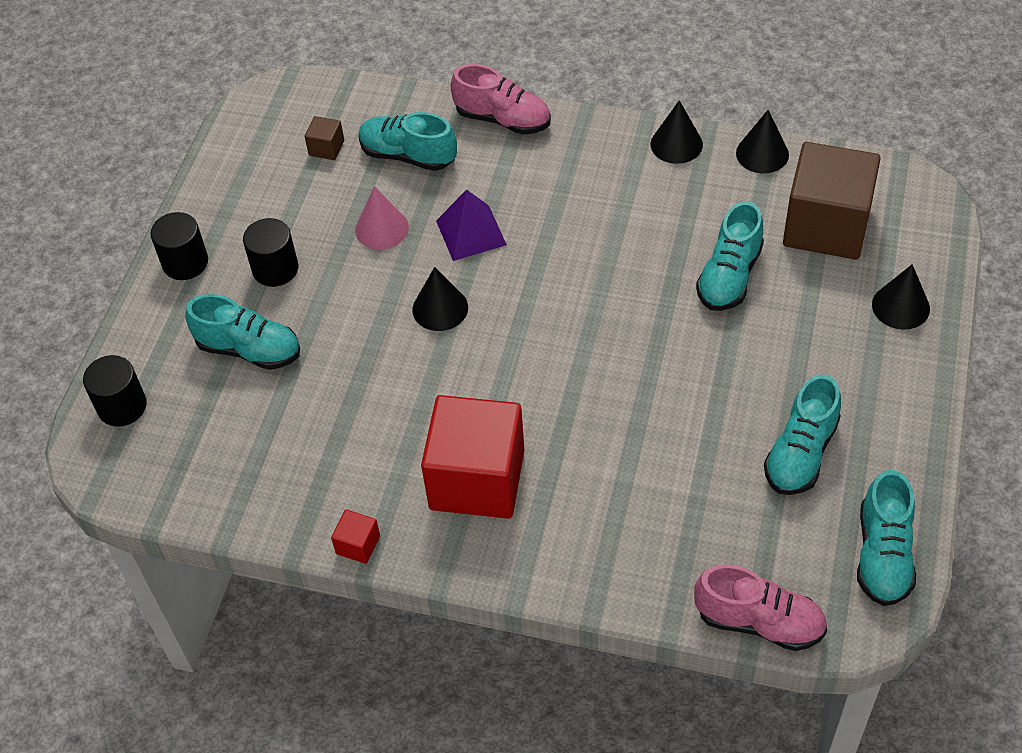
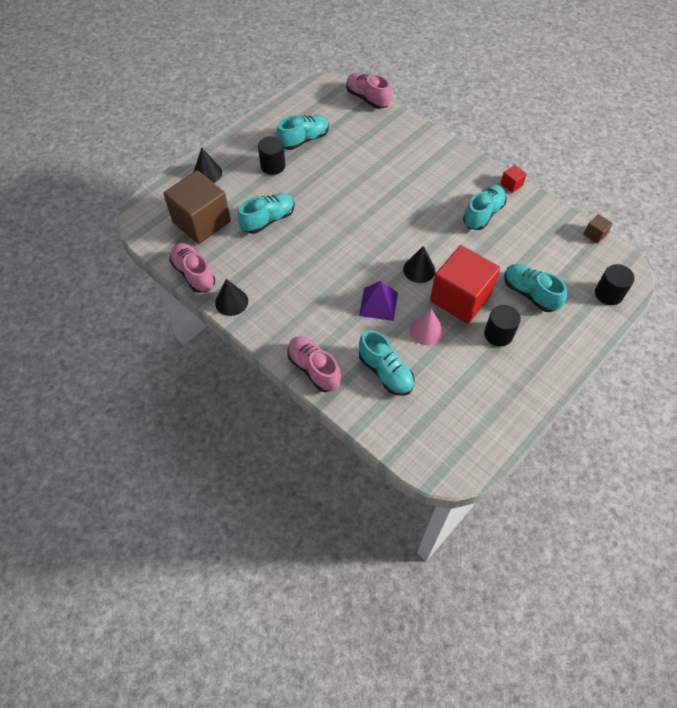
camera: 155 degrees left, 5 degrees up
(185, 263) = (551, 364): black cylinder -> black cylinder (273, 166)
(326, 148) = (433, 404): brown cube -> brown cube (595, 234)
(477, 479) = (445, 187): red cube -> red cube (460, 298)
(762, 154) = (193, 274): black cone -> pink shoe
(883, 555) = (305, 98): turquoise shoe -> turquoise shoe (483, 214)

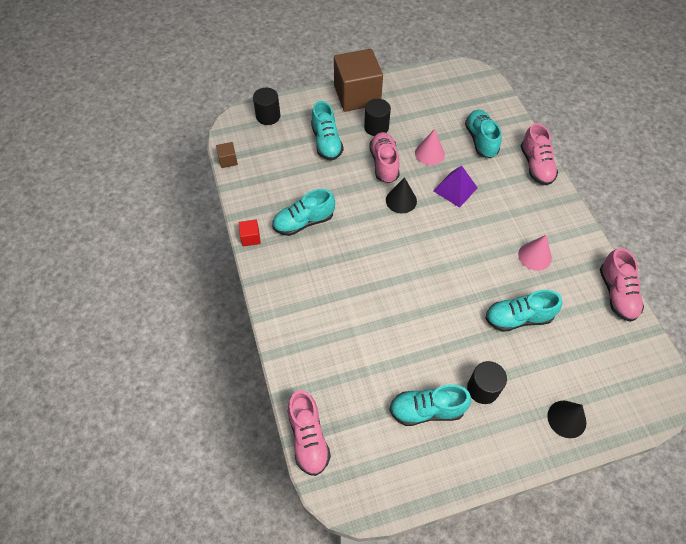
camera: 150 degrees left, 0 degrees up
(201, 222) = (592, 351): brown cube -> brown cube (357, 95)
(231, 302) = (587, 249): black cone -> none
(275, 274) = (535, 256): none -> pink cone
(460, 298) = (384, 163): red cube -> pink shoe

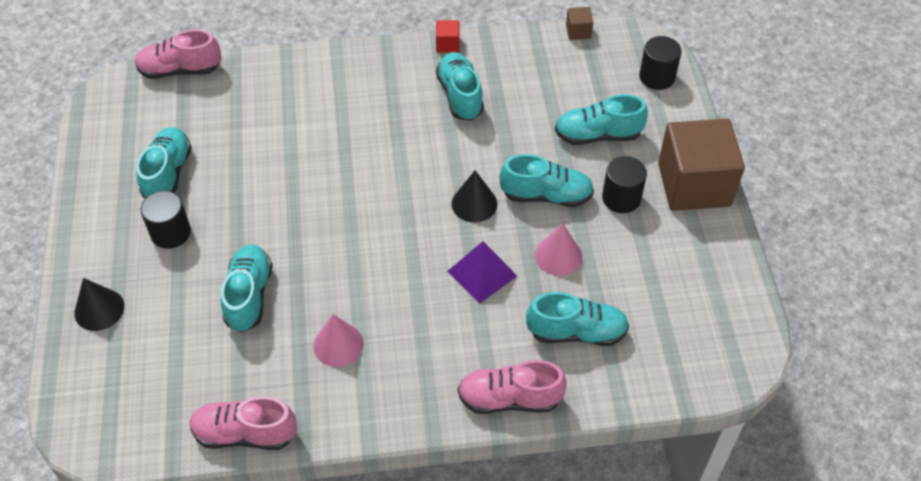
camera: 100 degrees right, 5 degrees down
(384, 163) = (546, 195): pink shoe -> turquoise shoe

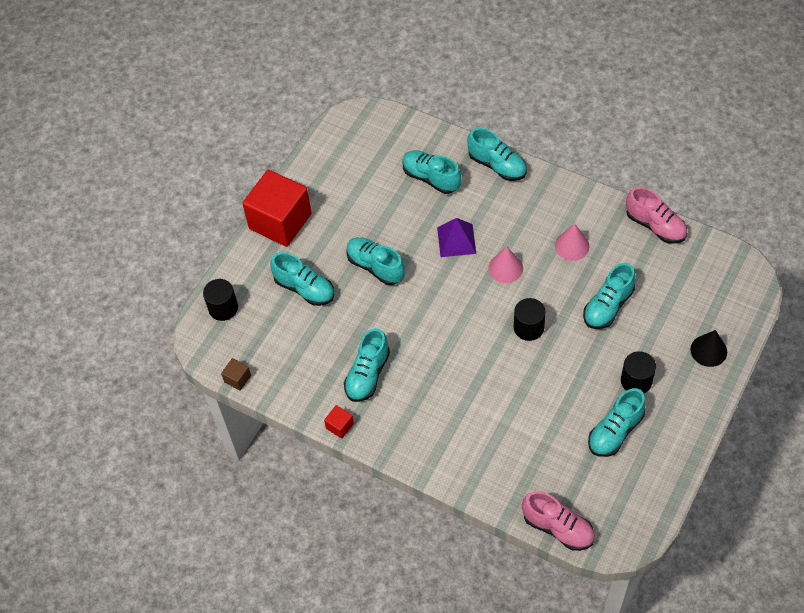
camera: 140 degrees left, 5 degrees up
(474, 203) = (424, 287): black cone -> none
(509, 399) = (497, 165): pink shoe -> turquoise shoe
(558, 256) = (402, 225): pink cone -> pink cone (505, 268)
(621, 198) = (332, 238): black cylinder -> black cylinder (528, 327)
(694, 185) = (280, 221): brown cube -> red cube

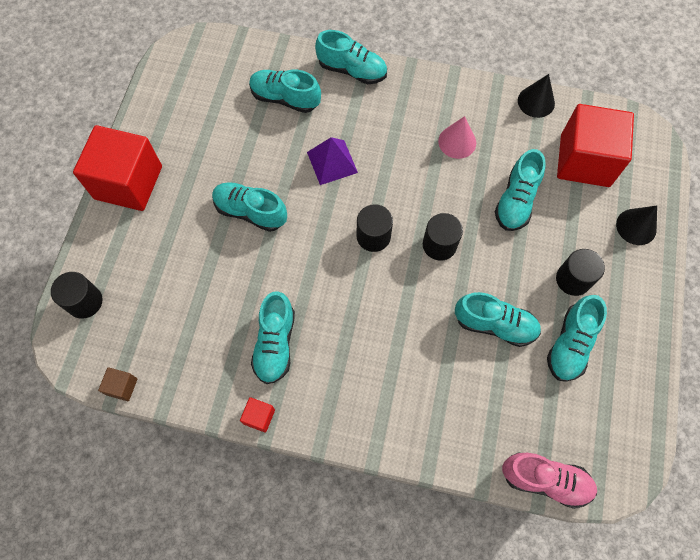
camera: 20 degrees left, 10 degrees up
(304, 288) = (176, 256): turquoise shoe -> turquoise shoe (495, 325)
(474, 308) = (373, 236): none -> black cylinder
(505, 268) = (394, 182): pink cone -> none
(655, 226) = (536, 101): pink shoe -> black cone
(682, 285) = (585, 160): none -> red cube

